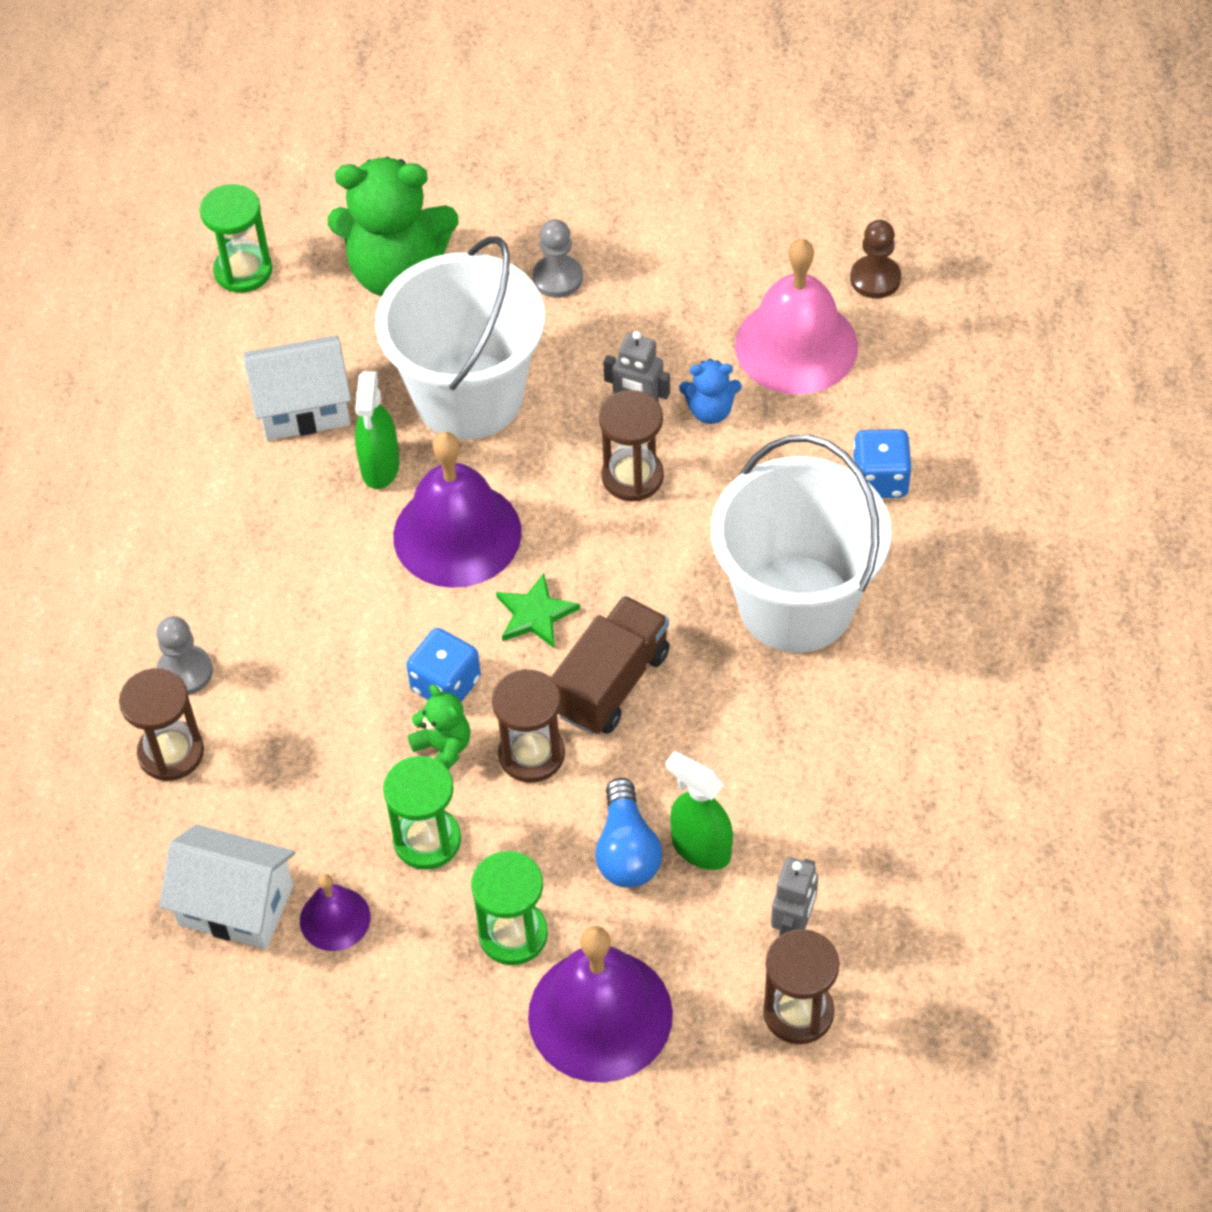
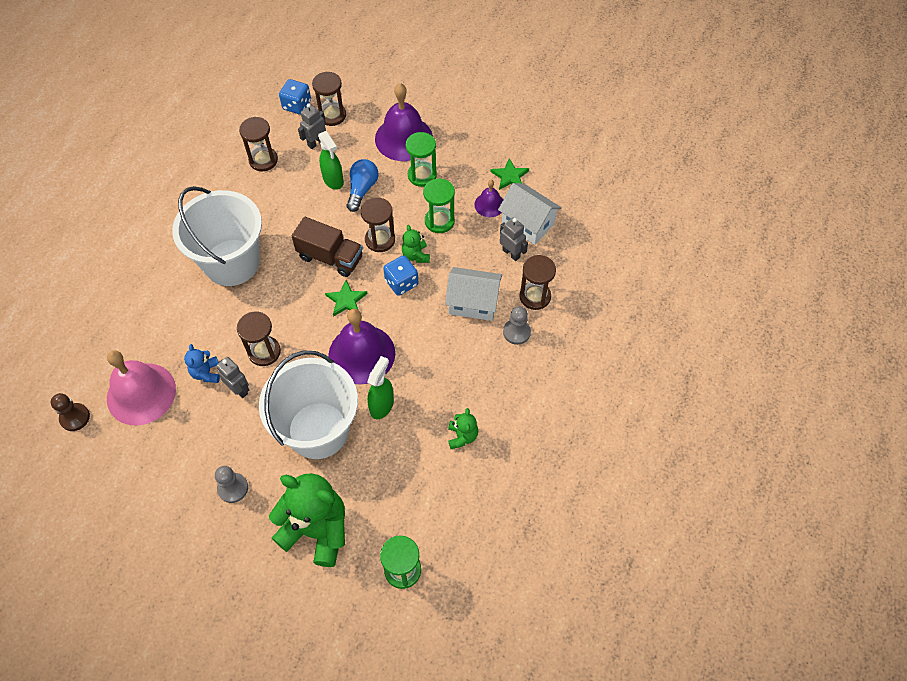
camera: 160 degrees left, 5 degrees up
(221, 470) = (462, 436): none -> green teddy bear
(248, 824) = (511, 253): none -> grey robot
(303, 408) = (406, 458): white house -> white house (473, 303)
(314, 1007) = (510, 176): none -> green star
(611, 683) = (330, 257): brown truck -> brown truck turned 120 degrees counterclockwise
(710, 411) = (206, 373): blue teddy bear -> blue teddy bear turned 120 degrees counterclockwise
(880, 480) = (155, 306): blue dice -> blue dice (297, 105)
(880, 838) = (263, 160): none -> brown hourglass

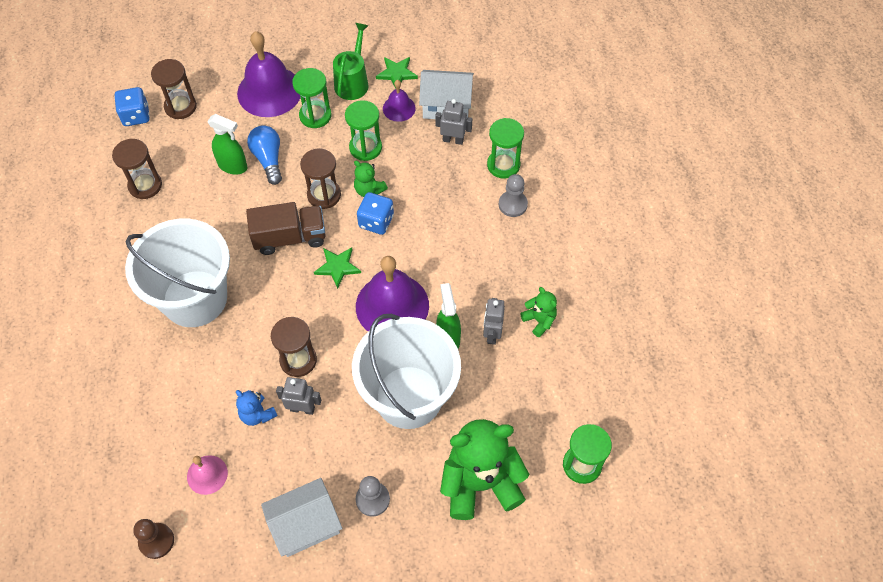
camera: 35 degrees left, 0 degrees up
(141, 393) = (207, 474): pink bell -> pink bell, size x0.50
(316, 142) = (185, 140): grey robot -> grey robot (492, 334)
(471, 164) = (353, 81): none -> green watering can
(473, 303) = (455, 201): white house -> white house (305, 525)
(535, 296) = (503, 165): brown hourglass -> green hourglass

